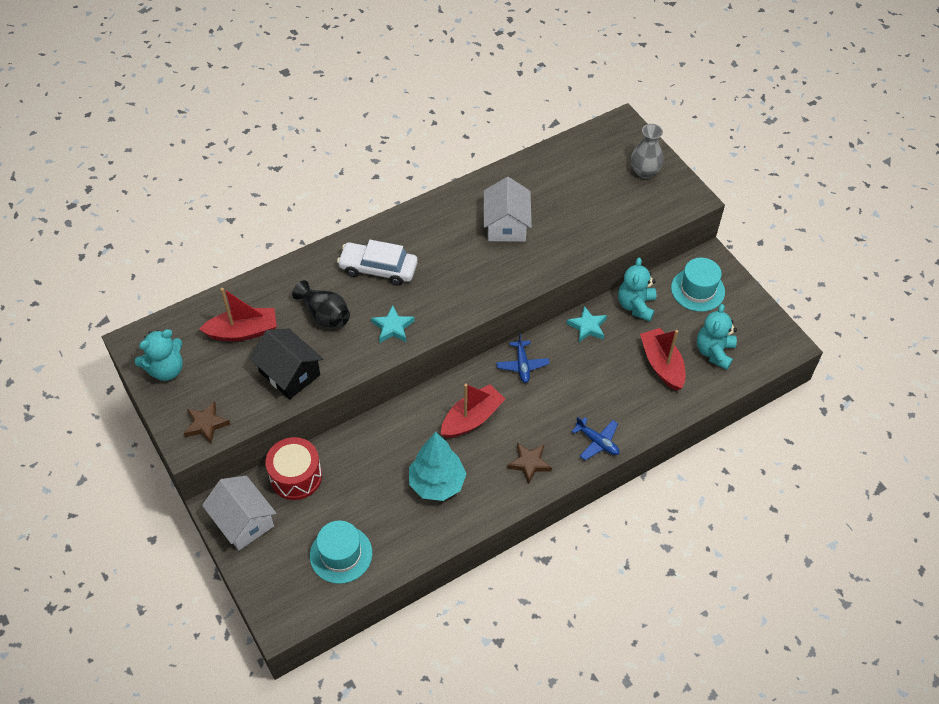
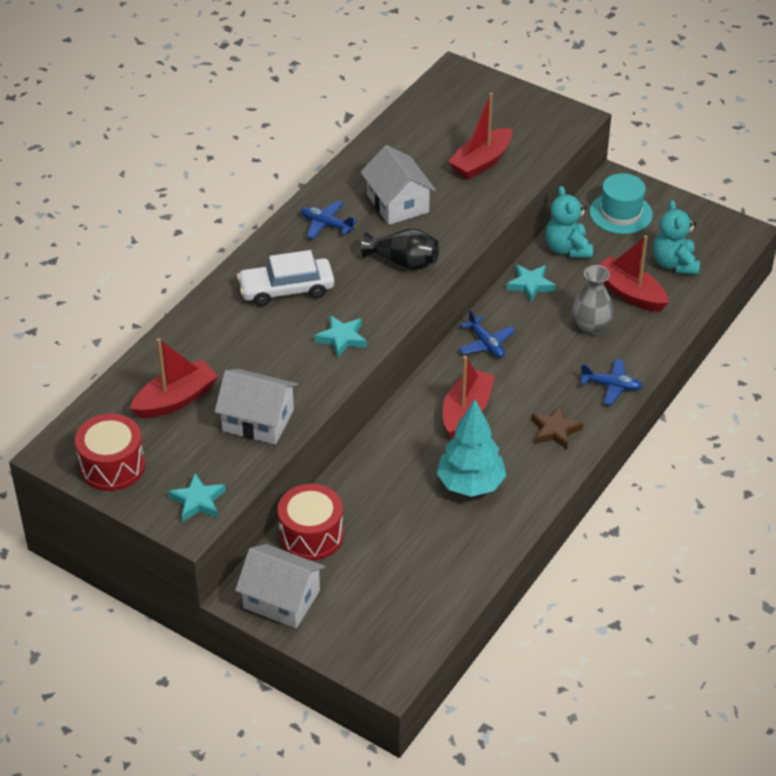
camera: 25 degrees left, 10 degrees down
(166, 369) = (112, 466): turquoise teddy bear -> red drum
(206, 424) = (198, 501): brown star -> turquoise star
(289, 373) = (258, 420): black house -> white house
(325, 315) = (257, 352): black vase -> black vase (403, 262)
(341, 554) = (412, 588): turquoise hat -> none
(441, 223) = (326, 225): none -> blue plane
(593, 211) = (481, 162): none -> red boat
(644, 172) = (509, 109): grey vase -> grey vase (591, 327)

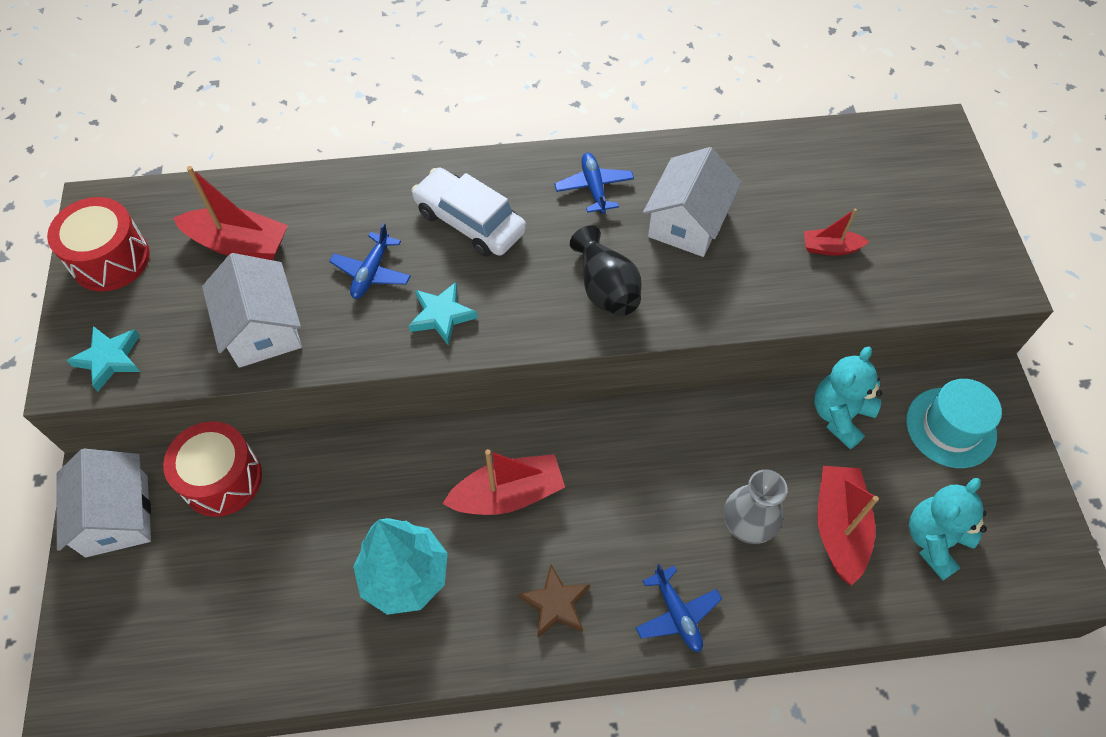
camera: 50 degrees right, 15 degrees up
(481, 162) = (830, 248): red boat -> red boat, size x0.56
(486, 344) = (623, 441): blue plane -> blue plane (372, 272)
(530, 285) = (749, 420): turquoise star -> none

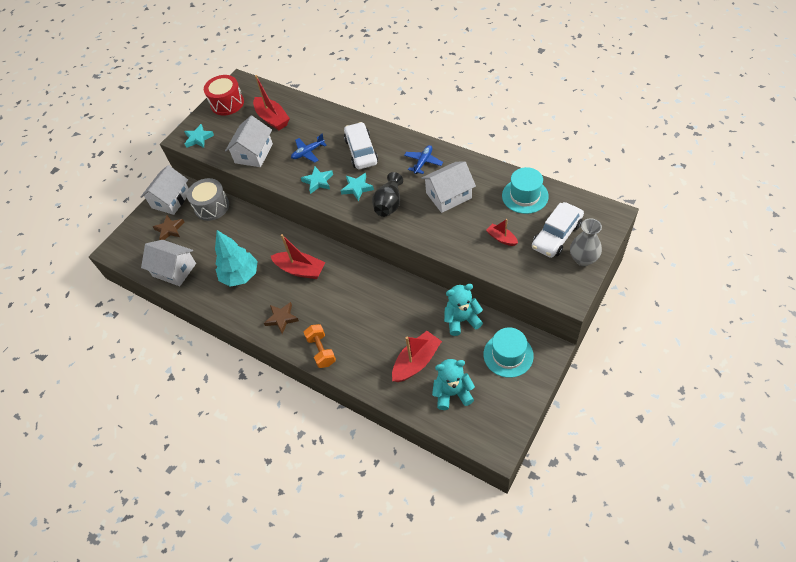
camera: 45 degrees right, 5 degrees down
(169, 576) = (170, 229): none -> brown star
(222, 479) = (212, 207): red drum -> grey drum
(255, 650) = (174, 270): none -> white house
(524, 289) = (357, 188): none -> turquoise star
(677, 614) = (321, 351): blue plane -> orange dumbbell
(747, 525) = (379, 337): grey vase -> grey vase (583, 259)
(799, 163) = (525, 196): none -> turquoise hat
(899, 200) = (556, 235): none -> white car

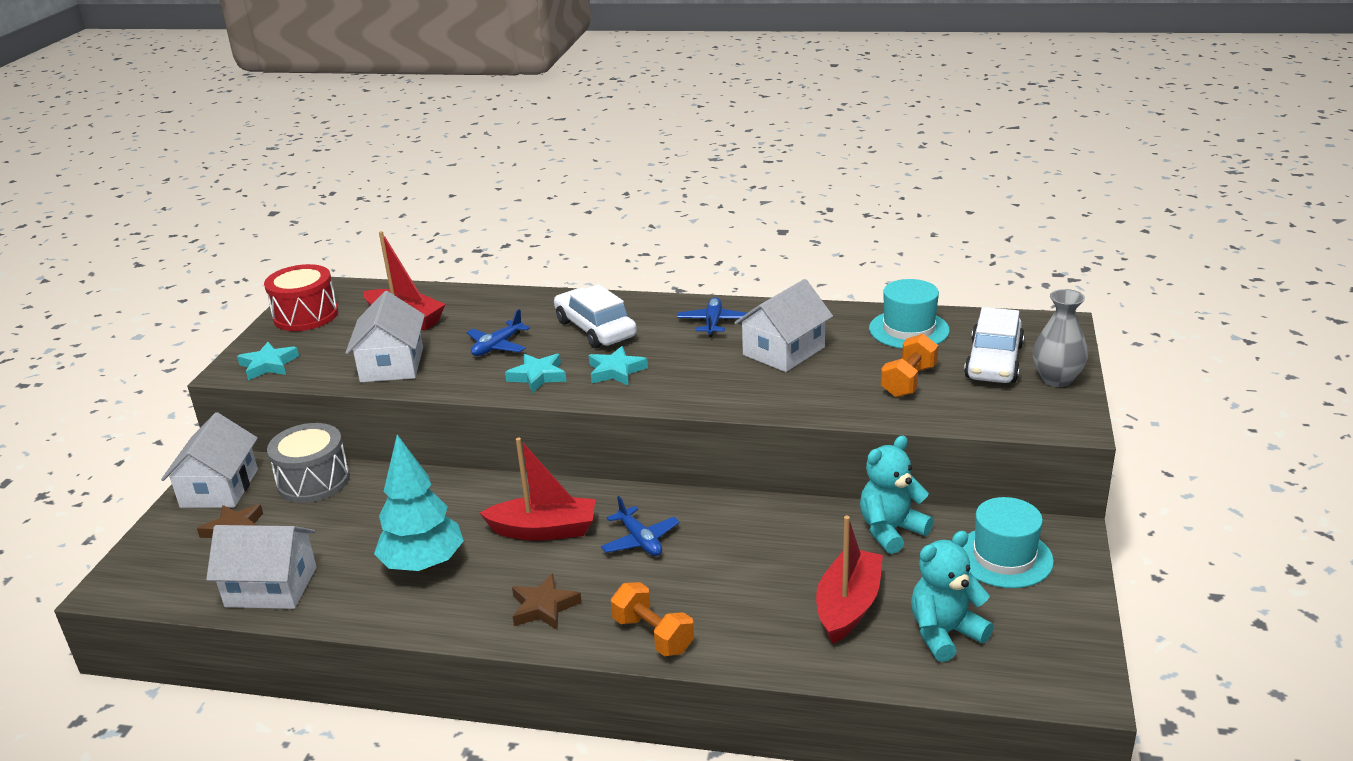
camera: 25 degrees left, 25 degrees down
(340, 290) = (640, 540): none -> blue plane
(389, 204) = (687, 379): black vase -> none
(501, 238) = (908, 381): red boat -> orange dumbbell

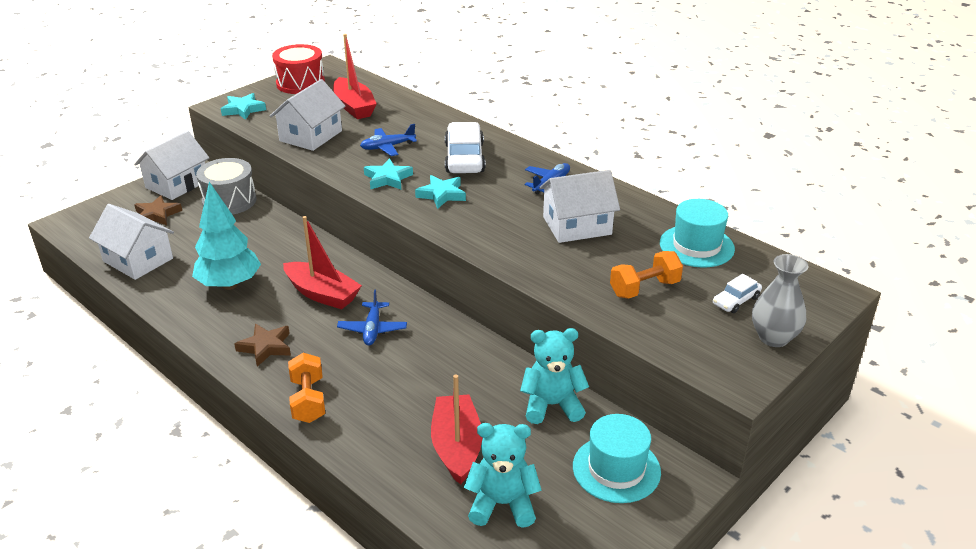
camera: 30 degrees right, 5 degrees up
(848, 606) = (457, 447): red boat -> red boat turned 60 degrees counterclockwise
(993, 362) = (736, 300): white car -> white car, size x0.51

